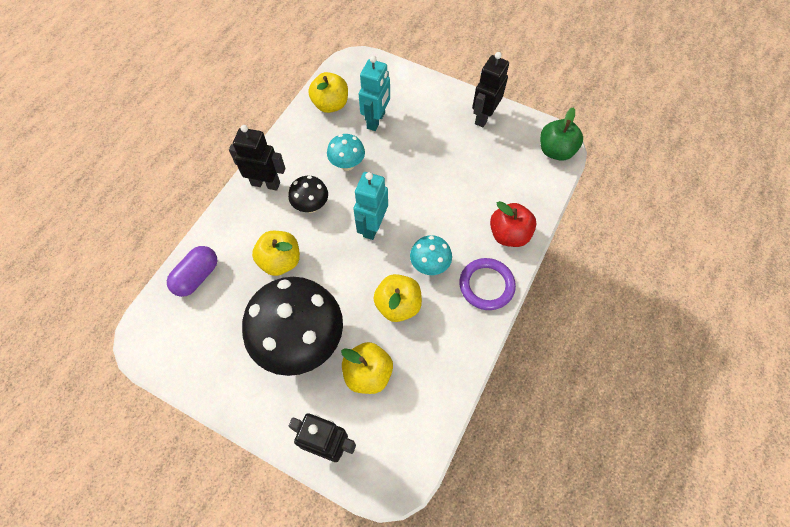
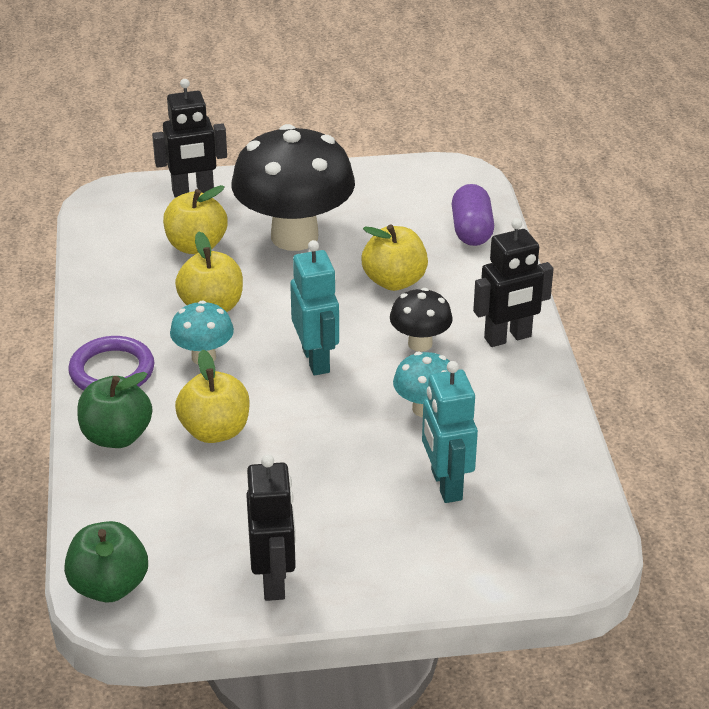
camera: 145 degrees right, 25 degrees down
(330, 105) = (541, 471): yellow apple -> yellow apple (215, 431)
(509, 234) = (116, 436): red apple -> green apple

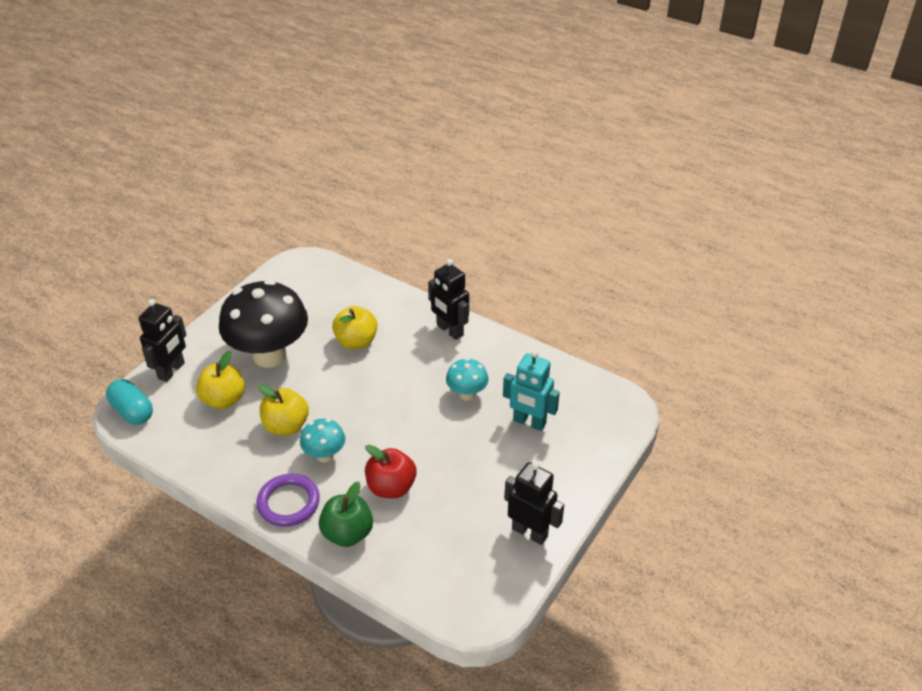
camera: 50 degrees left, 5 degrees up
(109, 586) = (465, 607): green apple -> none
(113, 202) = (132, 411): none -> turquoise capsule
(215, 431) = (391, 487): yellow apple -> red apple
(316, 360) = (382, 411): turquoise robot -> none
(420, 343) = (416, 364): black mushroom -> none
(471, 230) = (353, 288): purple capsule -> none
(508, 338) = (449, 330): black robot -> black robot turned 120 degrees clockwise

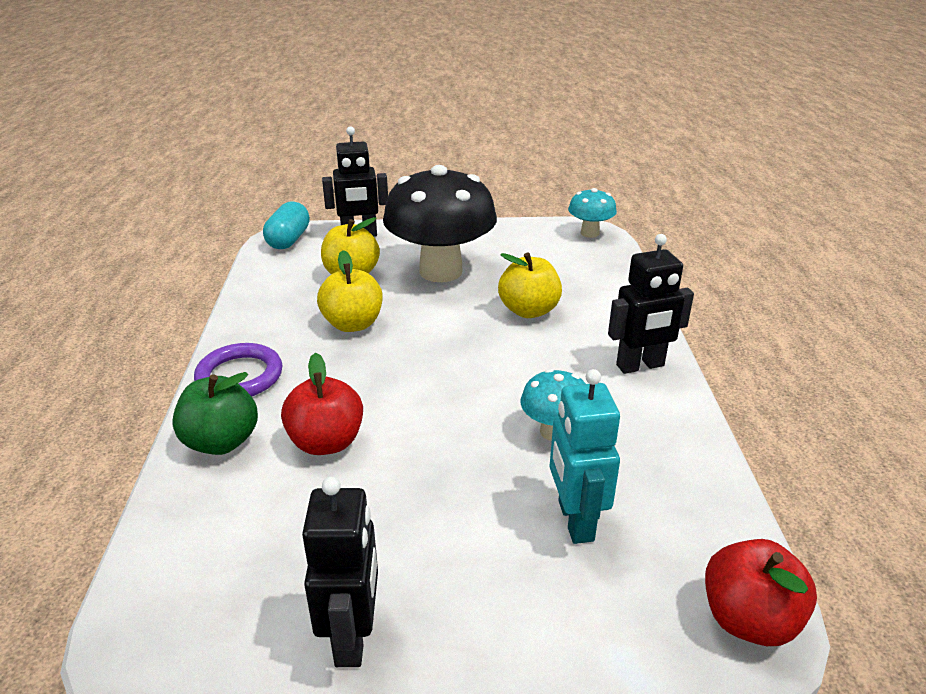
camera: 55 degrees right, 10 degrees down
(325, 455) = (333, 368): turquoise mushroom -> turquoise mushroom (589, 233)
(449, 330) = (640, 366): black robot -> black robot turned 120 degrees counterclockwise
(619, 403) = (748, 619): none -> red apple

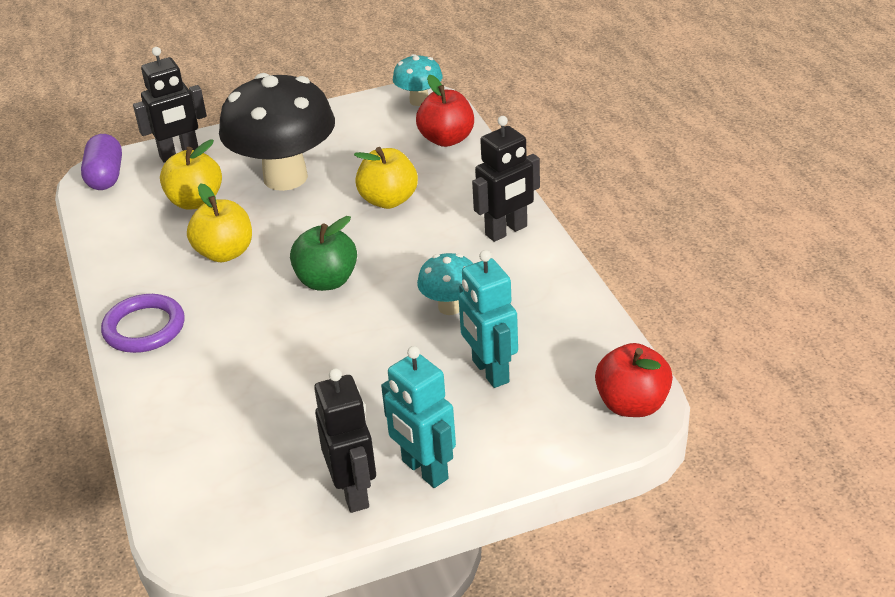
camera: 15 degrees left, 5 degrees up
(221, 442) = (164, 387): green apple -> green apple (327, 281)
(288, 240) = (105, 177): turquoise capsule -> purple capsule
(326, 442) = (258, 364): red apple -> red apple (446, 139)
(450, 633) = (424, 470): none -> turquoise robot

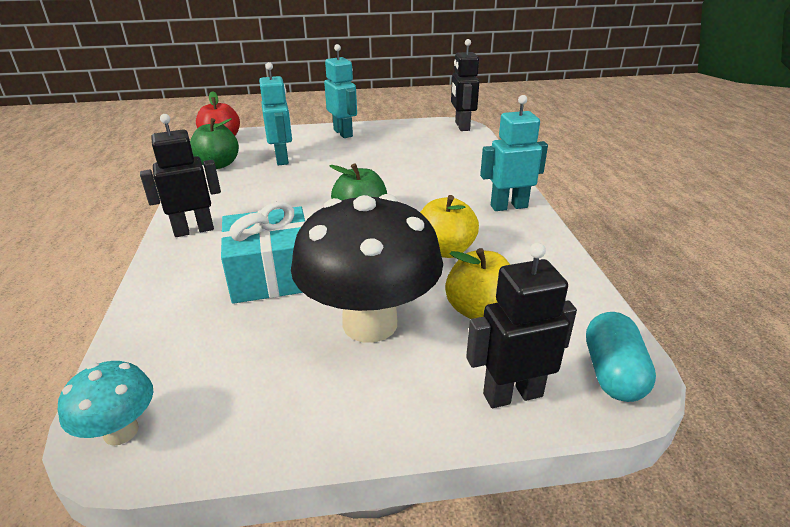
camera: 170 degrees left, 5 degrees down
(105, 177) = (612, 373): purple capsule -> turquoise capsule
(144, 328) = (508, 206): purple ring -> turquoise robot
(354, 492) = (381, 131): black robot -> black robot (462, 126)
(388, 200) = (272, 275): yellow apple -> turquoise gift
(446, 139) = (151, 342): red apple -> none
(450, 307) = (280, 189): turquoise mushroom -> none
(579, 341) = (218, 164): none -> green apple

